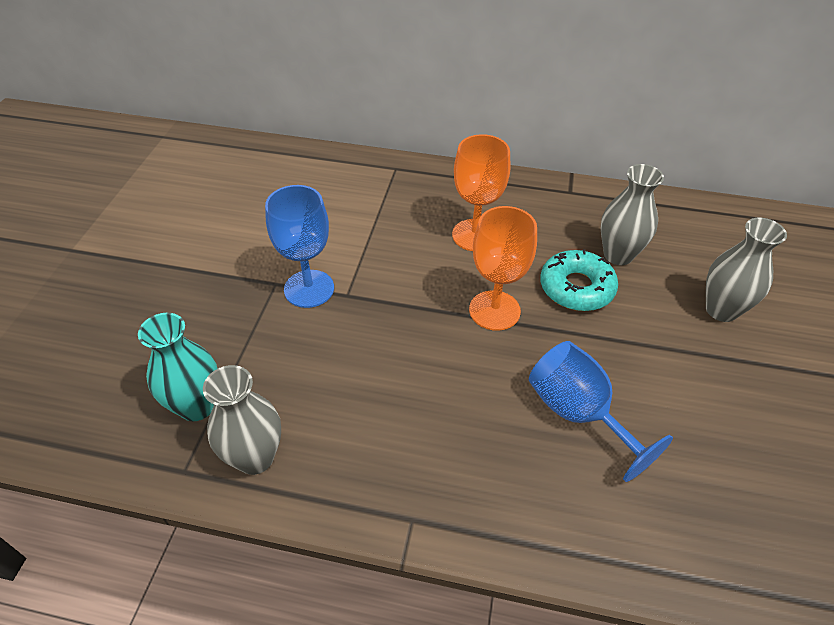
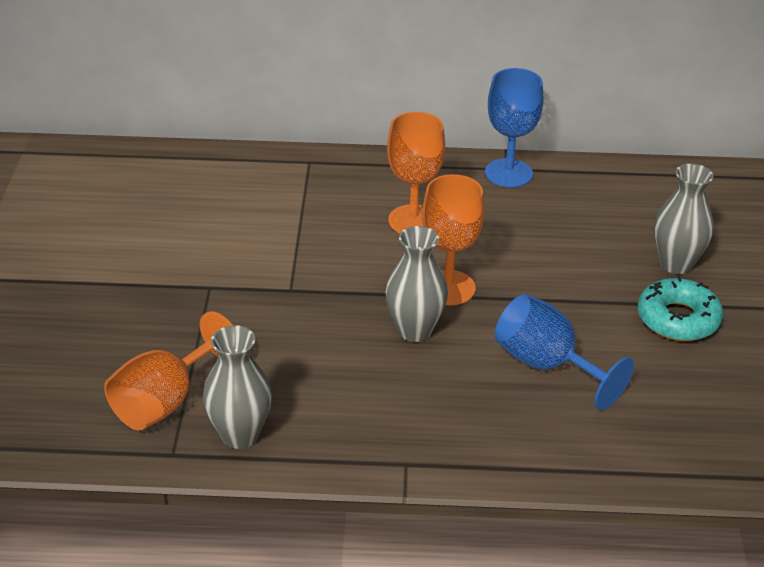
camera: 10 degrees left, 10 degrees down
(197, 406) = (165, 401): turquoise vase -> orange goblet
(309, 289) = (247, 288): blue goblet -> blue goblet (508, 173)
(576, 288) = (528, 259): turquoise donut -> turquoise donut (678, 319)
(618, 255) = (567, 225): grey vase -> grey vase (415, 330)

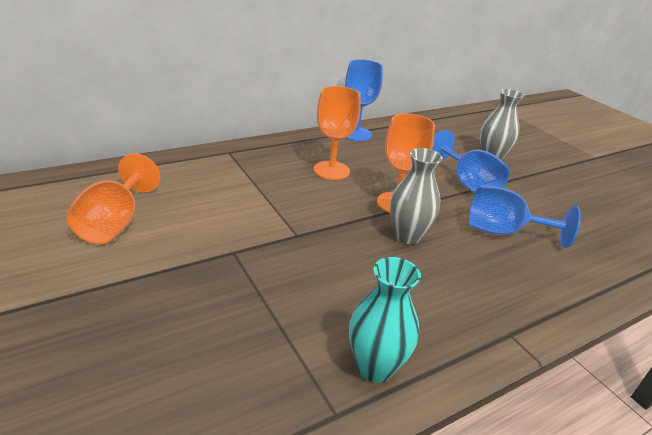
camera: 35 degrees left, 5 degrees down
(165, 401) = (283, 364): orange goblet -> orange goblet (115, 223)
(240, 435) = (375, 367): grey vase -> turquoise vase
(584, 291) = (468, 184): none -> blue goblet
(678, 319) = (528, 185): turquoise donut -> none

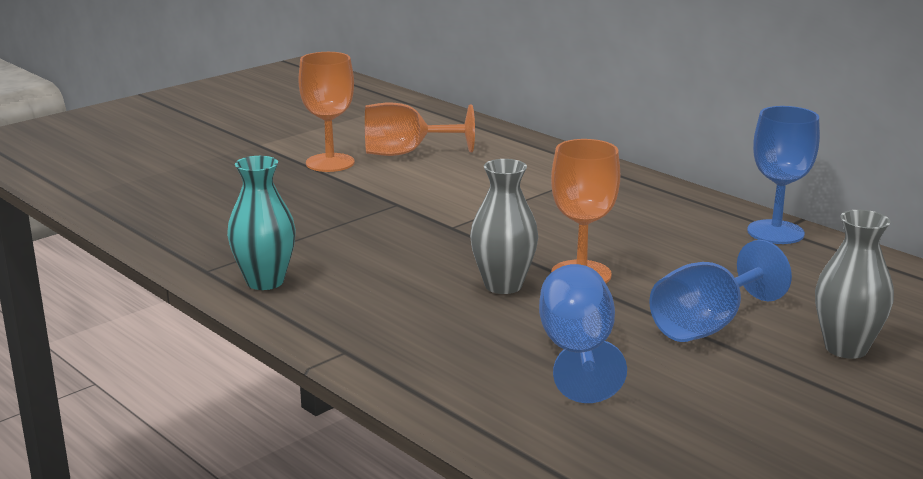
camera: 80 degrees right, 10 degrees down
(331, 170) = (627, 228): orange goblet -> orange goblet (330, 163)

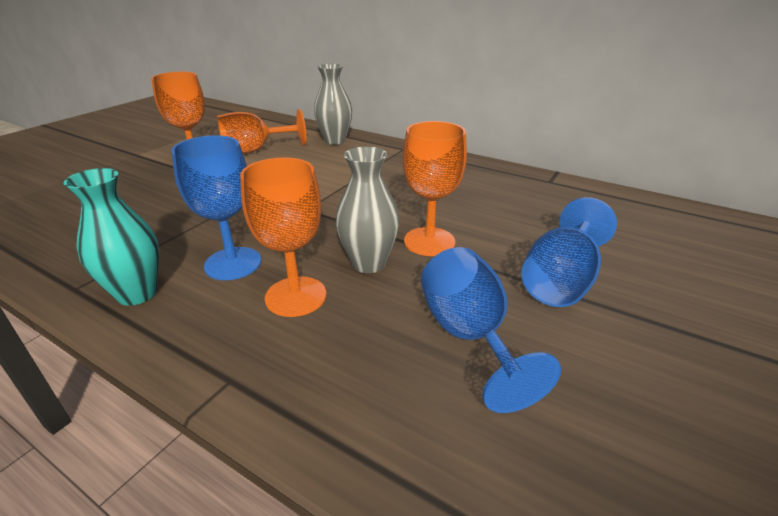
camera: 15 degrees left, 10 degrees up
(418, 303) = (296, 296): none -> orange goblet
(775, 232) = (548, 184): blue goblet -> blue goblet (233, 263)
(846, 348) = (684, 287): grey vase -> grey vase (335, 141)

